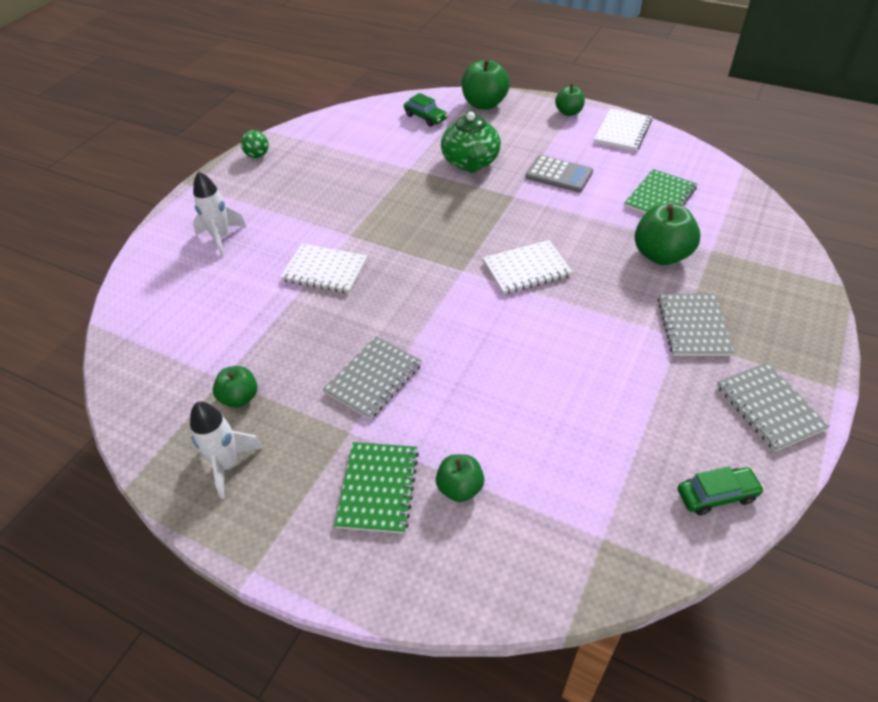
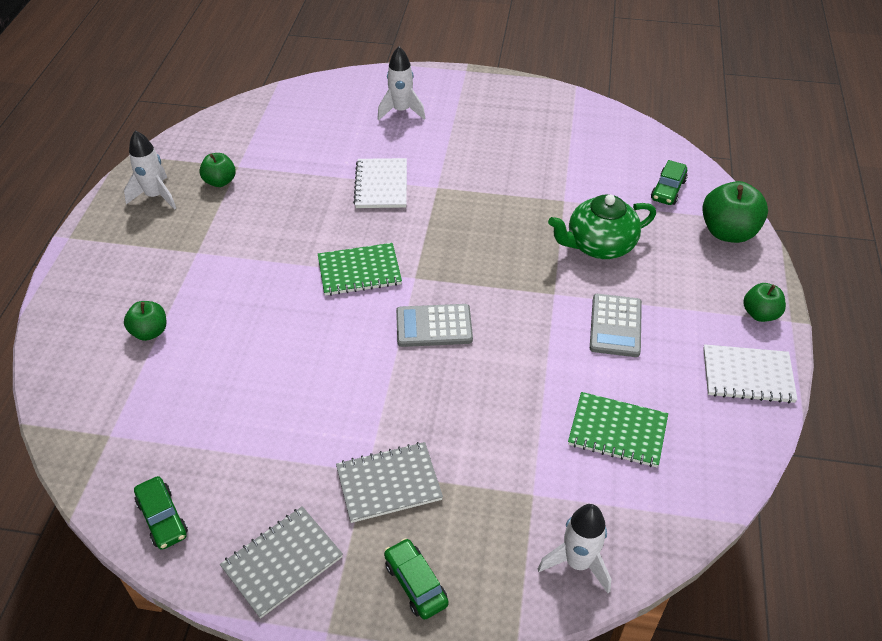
camera: 70 degrees right, 0 degrees up
(257, 156) = (530, 93): green ball -> none
(373, 379) = (256, 251): grey notebook -> none
(378, 488) = (144, 283): green notebook -> green notebook (359, 271)
(526, 269) = (434, 326): white notebook -> grey calculator
(661, 255) = (502, 442): green apple -> none
(772, 241) = (578, 563): none -> white rocket
(790, 327) = (416, 583): none -> green car

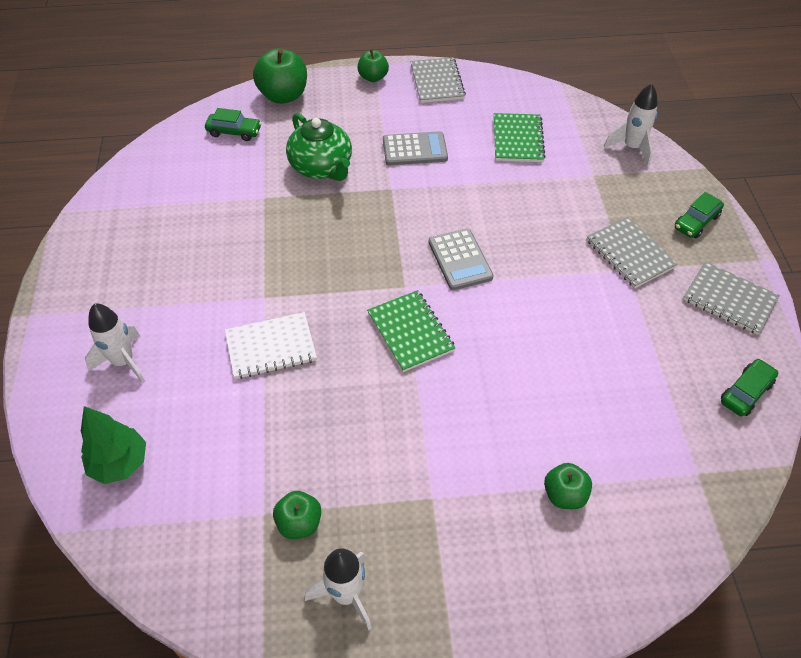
camera: 105 degrees left, 5 degrees up
(314, 107) = (120, 463): none -> green tree
(747, 375) = (437, 82): white notebook -> grey notebook

